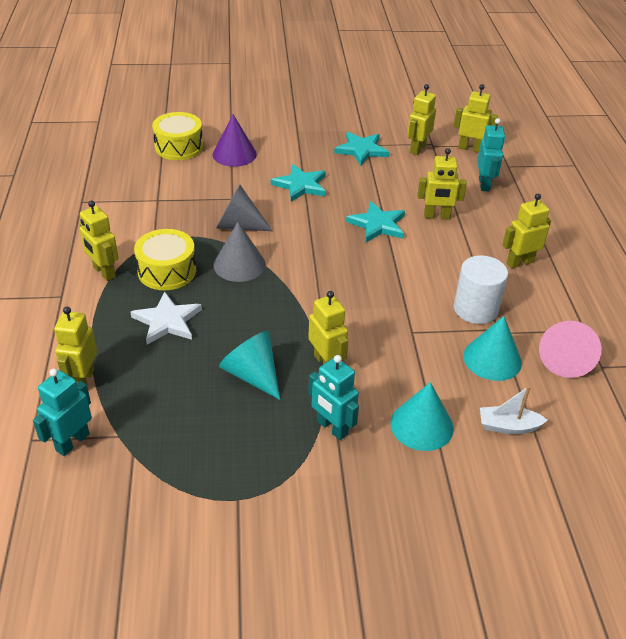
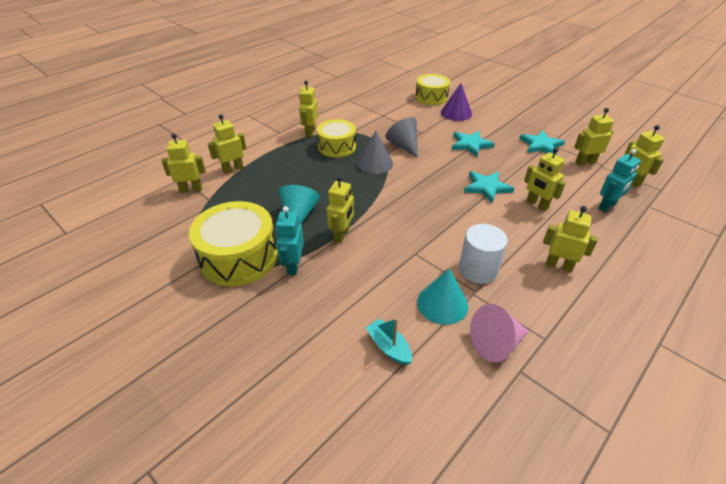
camera: 50 degrees right, 0 degrees up
(72, 442) = (191, 189): turquoise robot -> yellow robot
(167, 321) = (302, 167): white star -> none
(265, 464) = (239, 257): none -> yellow drum
(421, 425) = (339, 303): turquoise cone -> none
(508, 426) = (388, 347): white boat -> turquoise boat

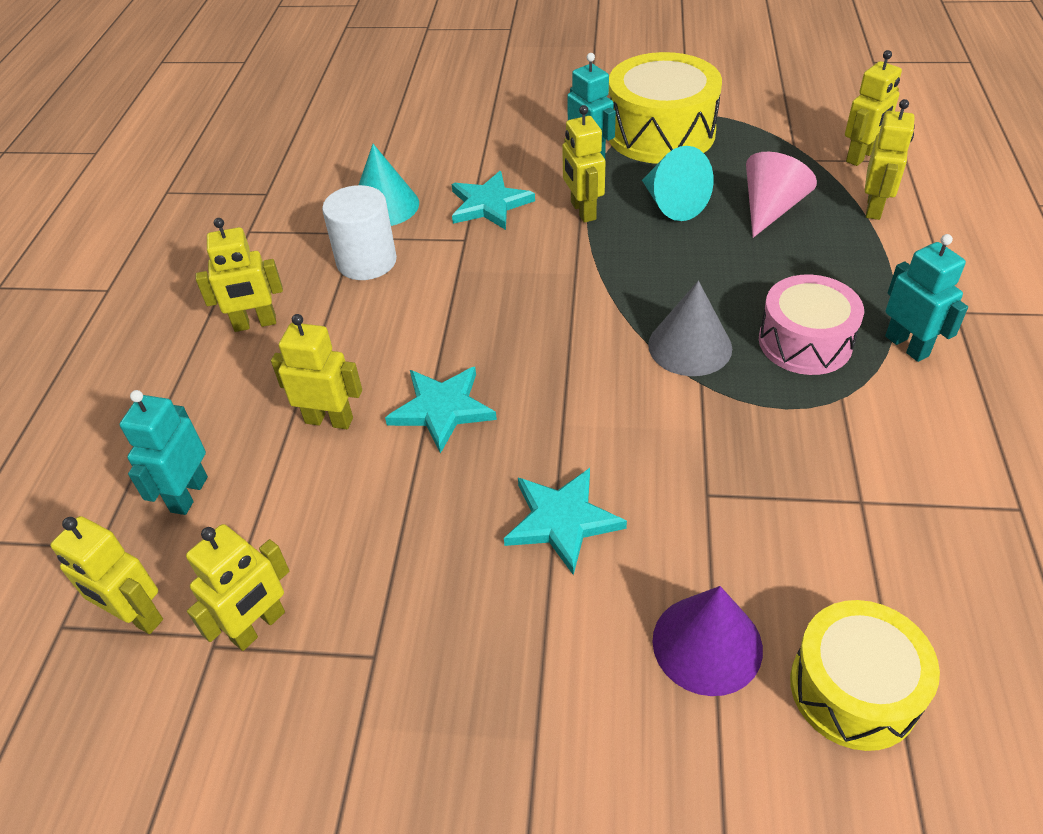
camera: 145 degrees right, 5 degrees up
(310, 132) = (907, 346): yellow robot -> turquoise robot
(337, 147) = (805, 342): yellow drum -> pink drum
(388, 347) = (410, 149): turquoise boat -> none
(403, 146) = (693, 424): grey cone -> none
(496, 343) = (301, 201): pink cone -> pink cone (770, 209)
(541, 145) = (393, 633): turquoise star -> turquoise star (489, 204)

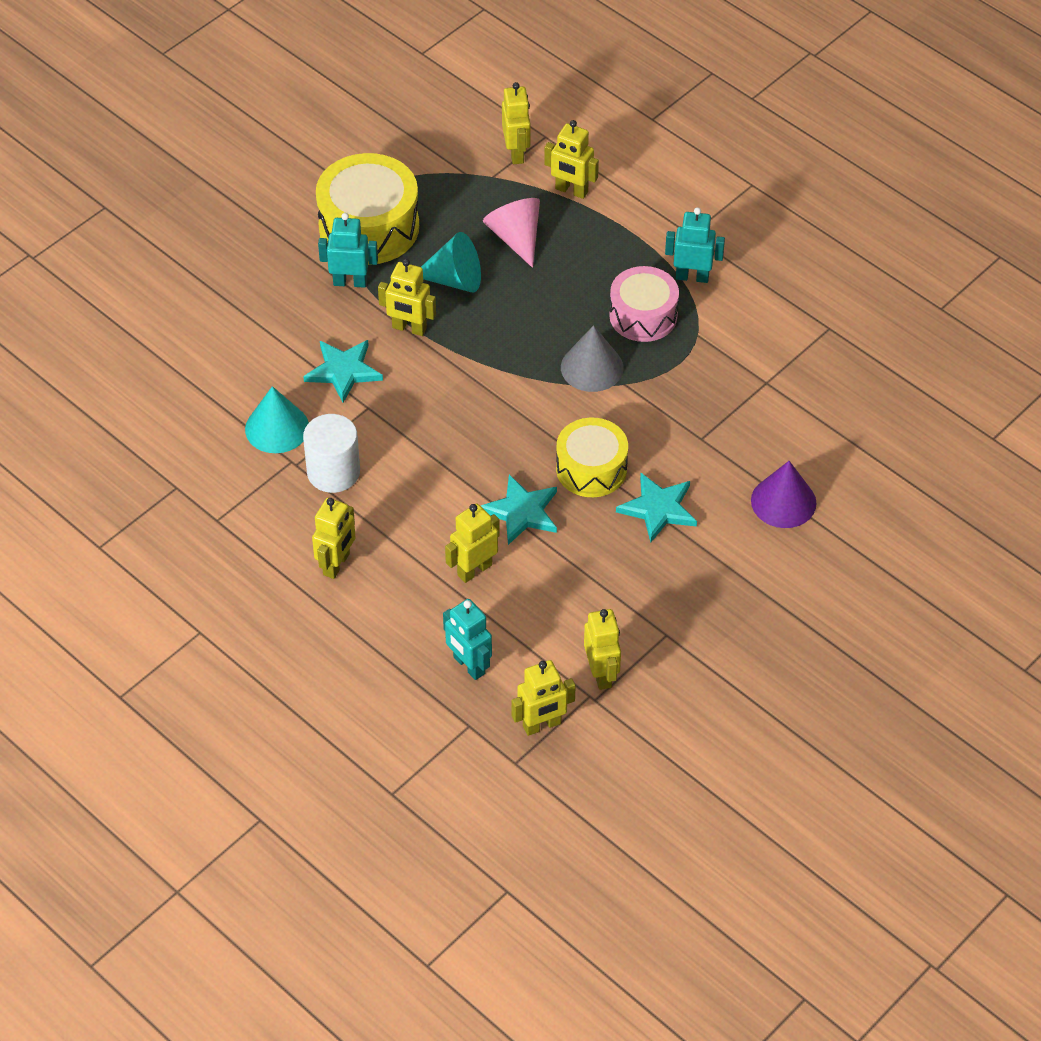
camera: 55 degrees left, 5 degrees up
(854, 689) = (853, 466): yellow drum -> yellow drum (591, 469)
(874, 208) = (571, 191): yellow robot -> yellow robot turned 150 degrees clockwise

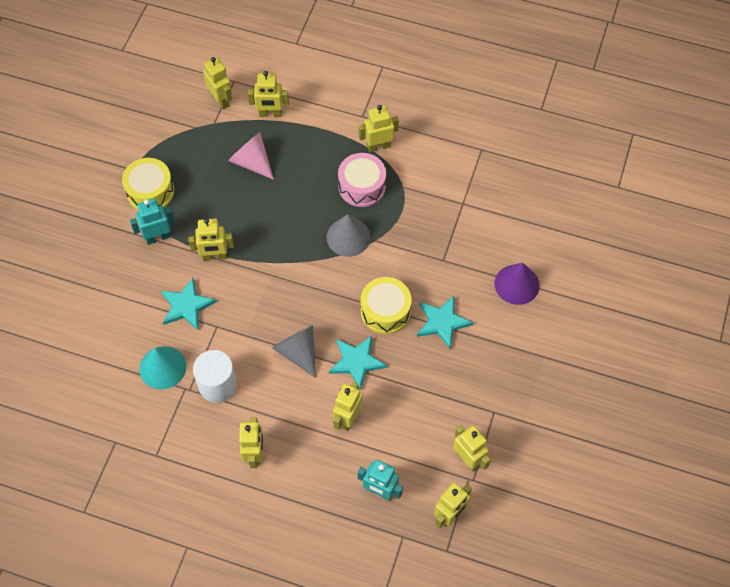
camera: 25 degrees left, 10 degrees up
(369, 227) = (150, 191): yellow drum -> yellow drum, size x0.66
(453, 473) = (298, 352): none -> grey cone
(454, 279) = (227, 208): turquoise cone -> none
(692, 276) = (378, 146): turquoise robot -> yellow robot

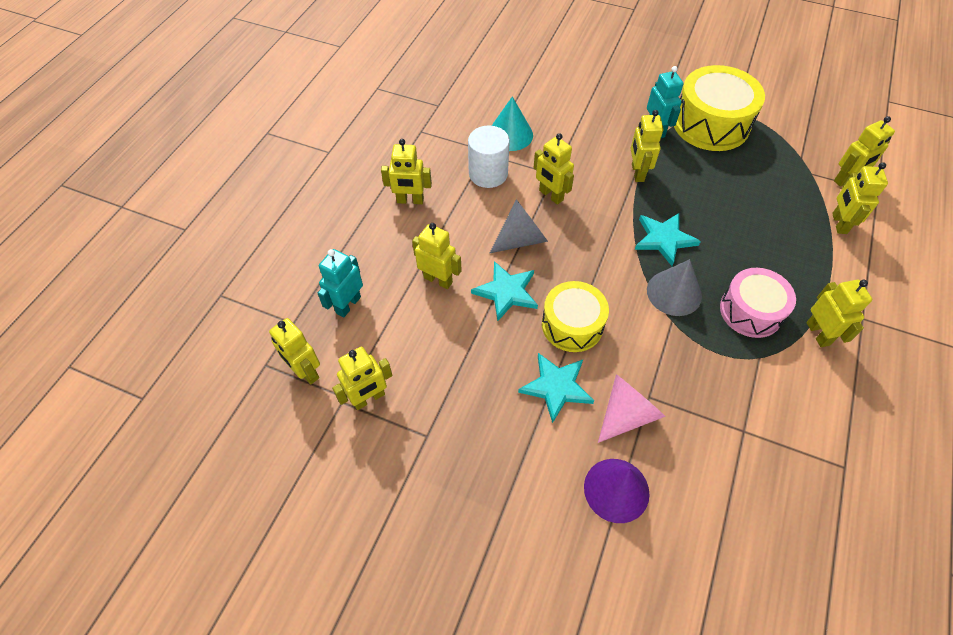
camera: 95 degrees right, 5 degrees down
(150, 191) = (711, 124): yellow drum -> yellow drum, size x1.52
(186, 306) = (577, 151): turquoise star -> turquoise star (664, 239)
(245, 329) = (550, 195): none -> yellow robot
(252, 162) = (765, 205): pink cone -> pink cone (626, 414)

